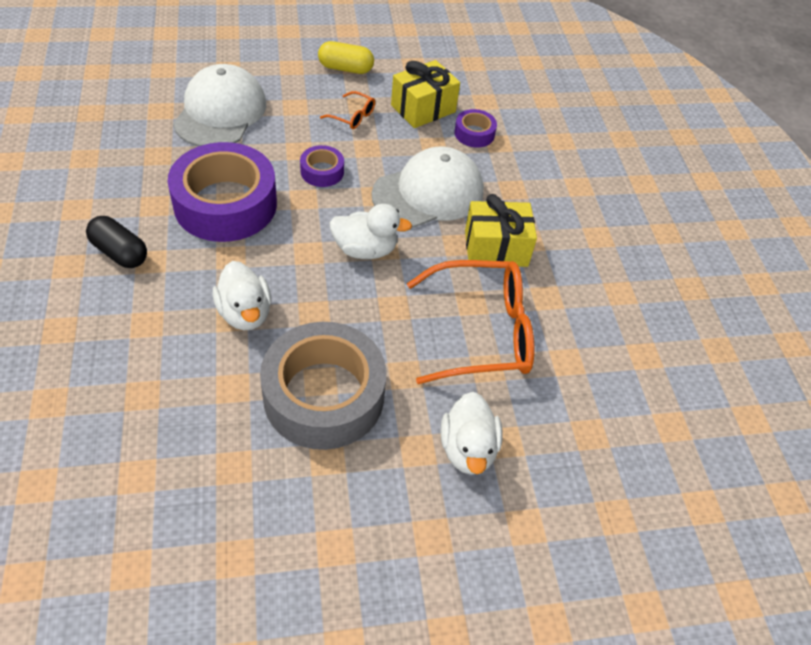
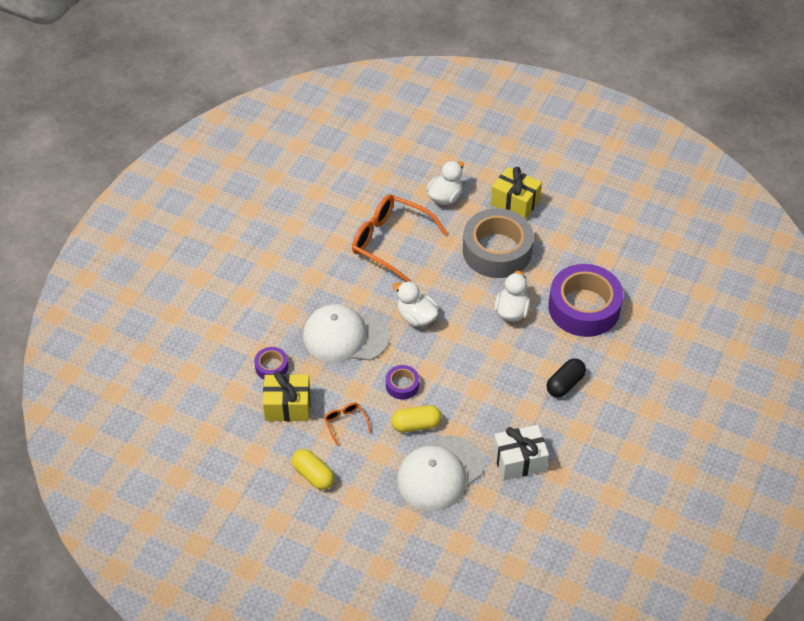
camera: 140 degrees left, 0 degrees up
(120, 252) = (565, 384): black capsule -> black capsule turned 60 degrees clockwise
(138, 153) = (519, 460): none -> white gift
(225, 204) = (482, 389): purple tape -> purple tape (584, 307)
(277, 142) = (416, 425): none -> yellow capsule
(496, 248) = (337, 281): yellow gift -> yellow gift (515, 202)

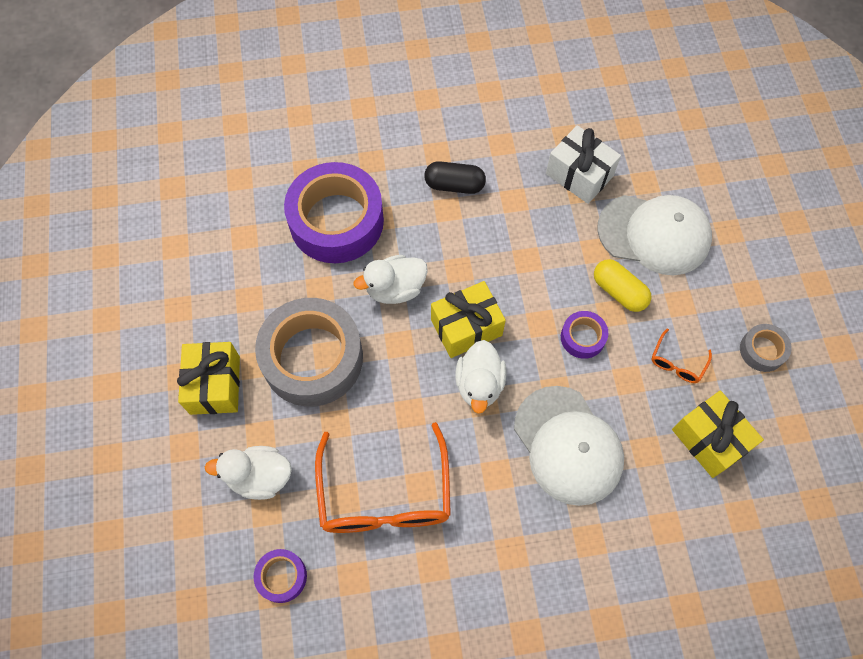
camera: 125 degrees left, 15 degrees up
(271, 367) = (677, 499): purple tape -> purple tape (282, 576)
(313, 475) = (762, 350): yellow capsule -> grey tape
(457, 331) = (466, 327): none -> yellow gift

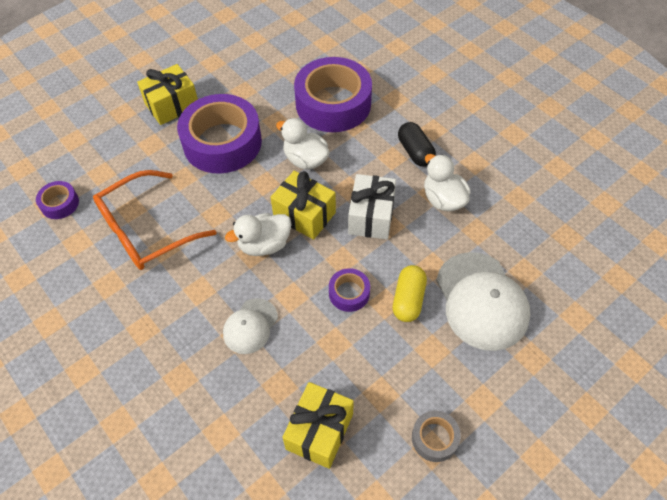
camera: 60 degrees right, 10 degrees down
(259, 477) = (122, 158): white duck -> white duck (443, 199)
(312, 358) = (222, 142): grey tape -> purple tape
(568, 445) = (250, 326): white cap -> white cap, size x0.56
(579, 175) = (491, 223): white gift -> white gift (371, 216)
(677, 362) = (375, 373): orange glasses -> none

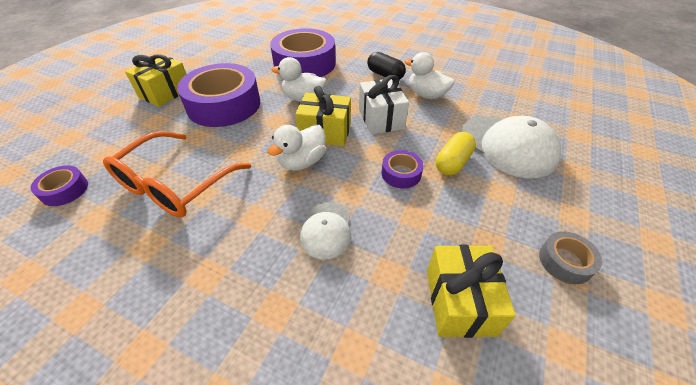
camera: 25 degrees left, 10 degrees down
(408, 299) = (453, 163): yellow capsule -> yellow capsule turned 45 degrees clockwise

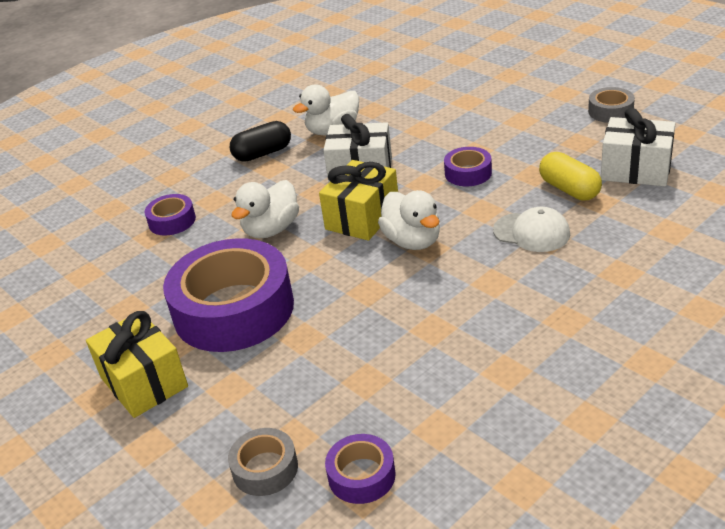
camera: 65 degrees left, 10 degrees down
(85, 150) = (265, 468): none -> grey tape
(175, 184) = (404, 353): orange glasses -> none
(304, 64) = (172, 221): purple tape -> purple tape, size x0.45
(453, 163) = (466, 138): yellow capsule -> yellow capsule (569, 189)
(459, 301) = (636, 170): yellow gift -> white gift
(507, 146) = (457, 101): white cap -> none

